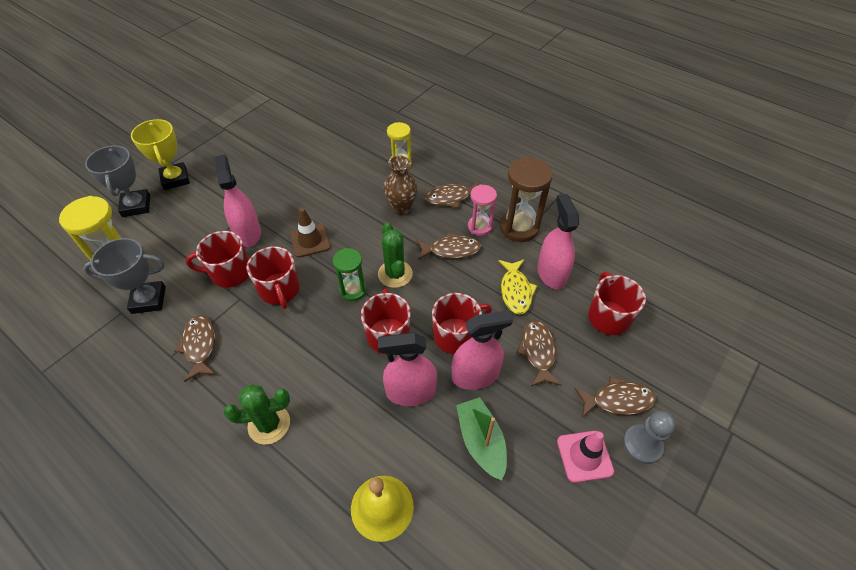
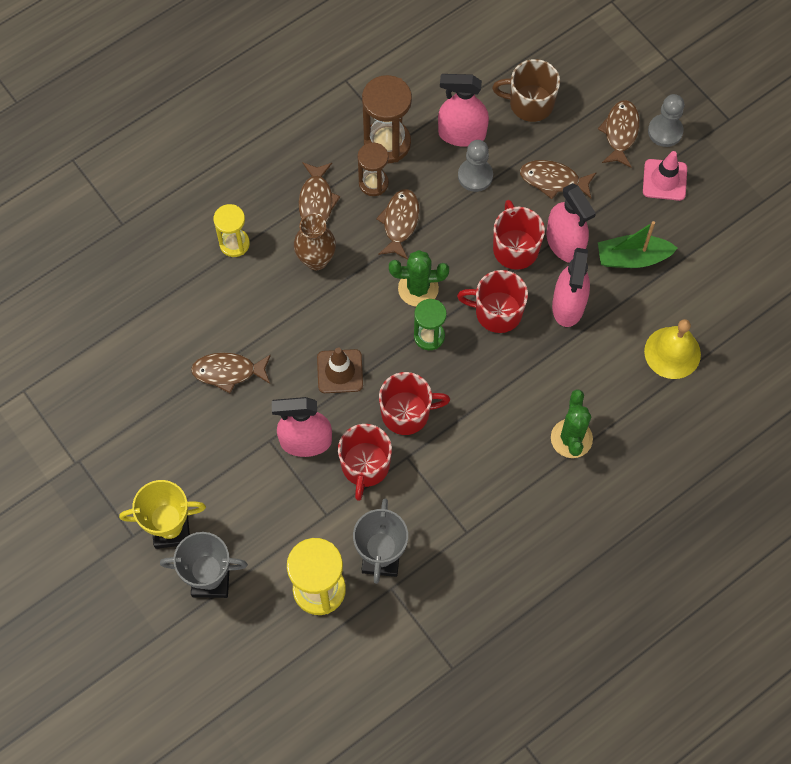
camera: 75 degrees left, 15 degrees up
(199, 346) = (461, 502): brown fish -> brown fish (228, 372)
(475, 375) = (565, 243): pink spray bottle -> pink spray bottle turned 150 degrees clockwise
(479, 227) = (373, 183): pink hourglass -> brown hourglass
(515, 291) = (475, 176): yellow fish -> grey pawn
(608, 317) = (530, 103): red mug -> brown mug

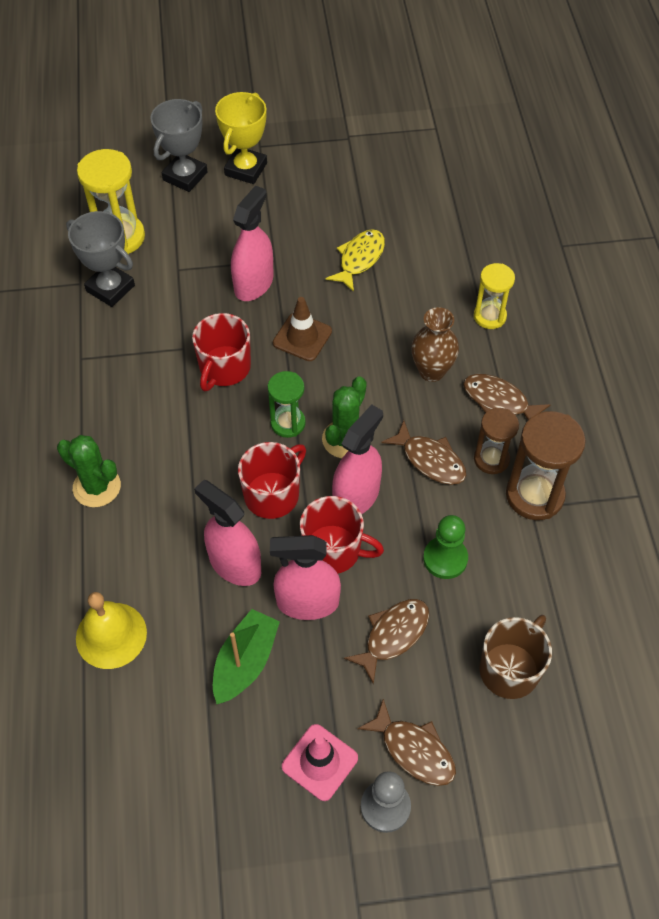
camera: 120 degrees right, 10 degrees down
(228, 372) = (359, 259): brown fish -> yellow fish
(365, 466) = (199, 314): red mug -> none
(462, 134) = (507, 573): pink spray bottle -> pink spray bottle (356, 496)
(475, 176) = (445, 558): grey pawn -> green pawn

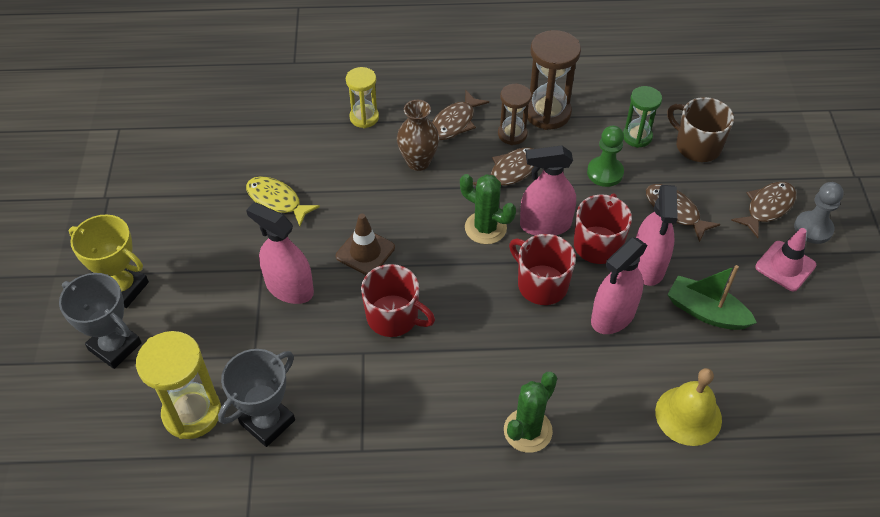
camera: 85 degrees left, 5 degrees down
(288, 423) = (464, 269): green hourglass -> green hourglass (637, 136)
(356, 496) = (545, 225): pink spray bottle -> pink spray bottle turned 45 degrees counterclockwise

